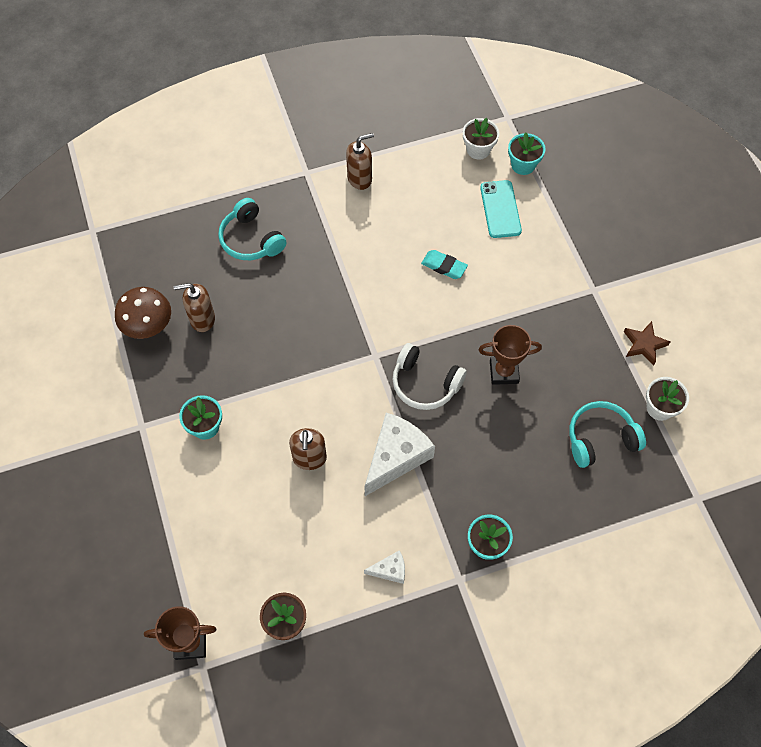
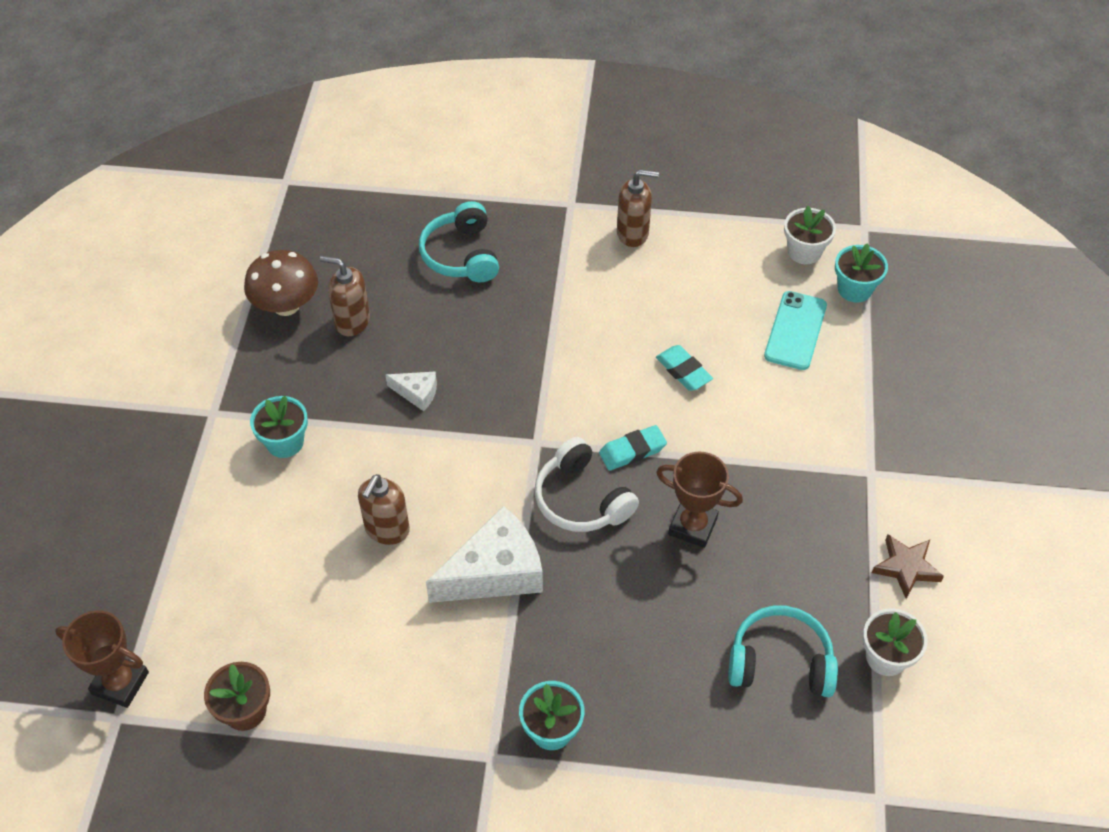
camera: 25 degrees right, 10 degrees down
(390, 570) = (409, 705): white cheese -> white cheese (417, 393)
(440, 336) = (632, 451): none -> turquoise eraser

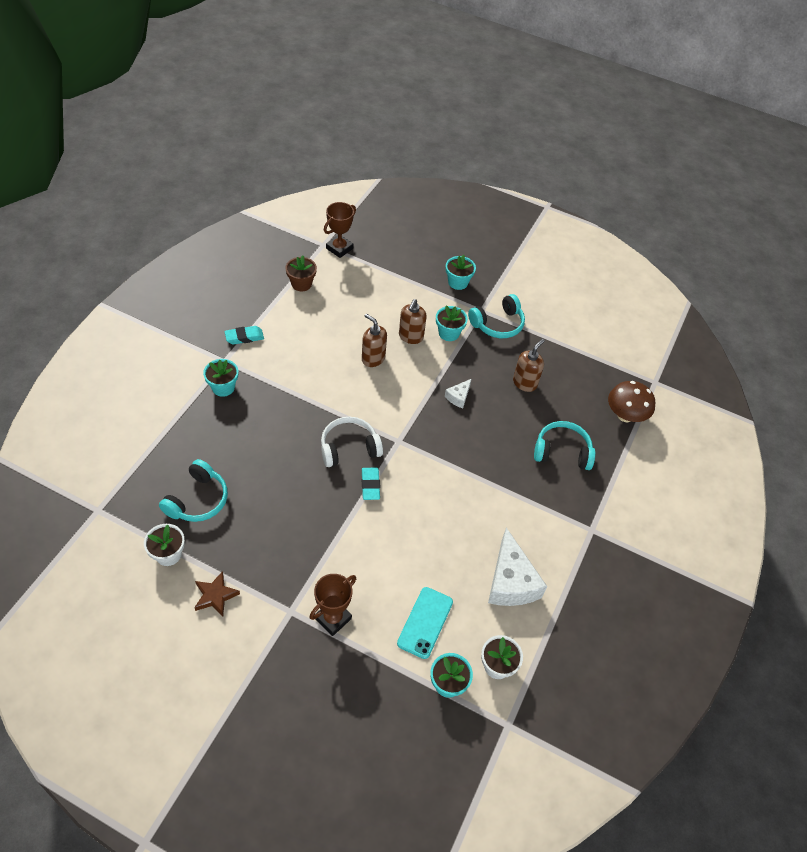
camera: 105 degrees right, 0 degrees up
(154, 463) = (458, 282): none -> turquoise flower pot
(237, 383) = (497, 324): none -> turquoise headphones
(286, 305) = (548, 357): brown mushroom -> brown mushroom (625, 415)
(495, 572) = (323, 394): white cheese -> white cheese (510, 581)
(633, 233) = (551, 557): brown soap dispenser -> brown soap dispenser (410, 337)
(683, 371) = (418, 537): turquoise eraser -> turquoise eraser (244, 337)
(692, 526) = (304, 494): brown trophy -> brown trophy (333, 618)
(795, 331) = (425, 622): turquoise phone -> turquoise phone turned 75 degrees clockwise

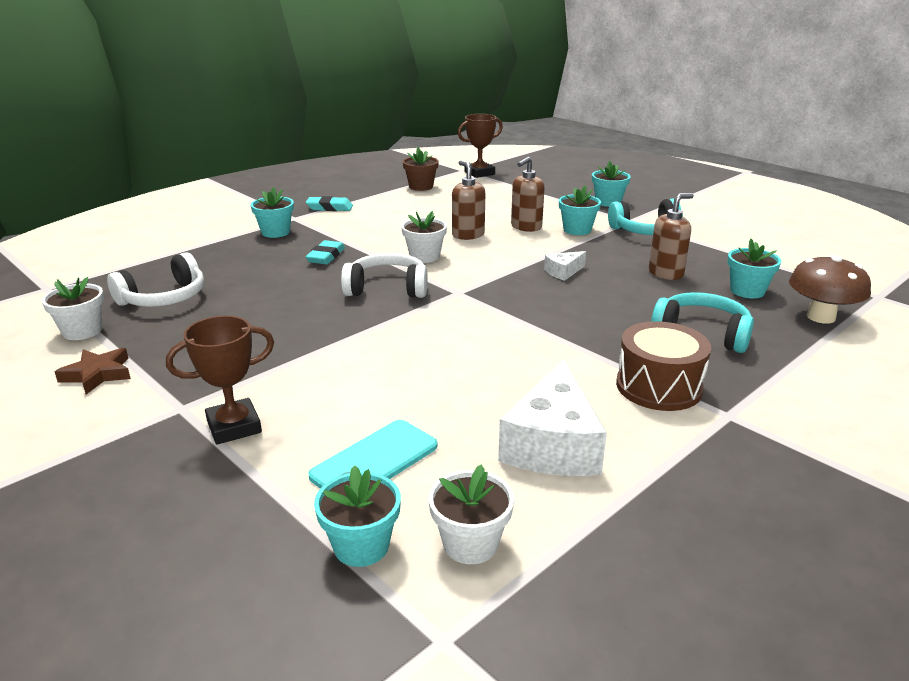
camera: 25 degrees right, 25 degrees down
(197, 500) = (164, 298): turquoise headphones -> white headphones
(355, 398) = (424, 256): none -> white flower pot
(370, 485) = (392, 319): turquoise eraser -> turquoise eraser (326, 256)
(550, 514) = (658, 387): none -> brown drum
(579, 394) = (747, 291): none -> turquoise flower pot

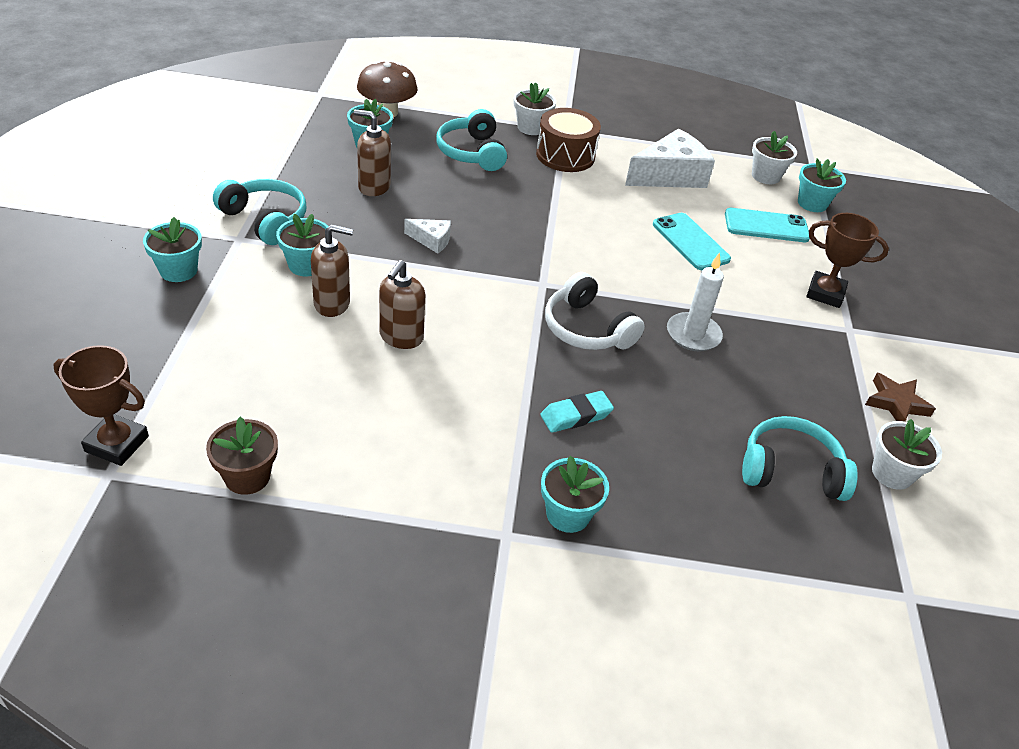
camera: 135 degrees left, 15 degrees up
(164, 298) = (790, 471): white headphones -> turquoise headphones
(314, 325) = (693, 334): none -> white candle
(329, 208) = (433, 523): turquoise eraser -> none
(418, 387) = (690, 242): none -> turquoise phone
(424, 256) = (493, 341): white flower pot -> white flower pot (531, 128)

